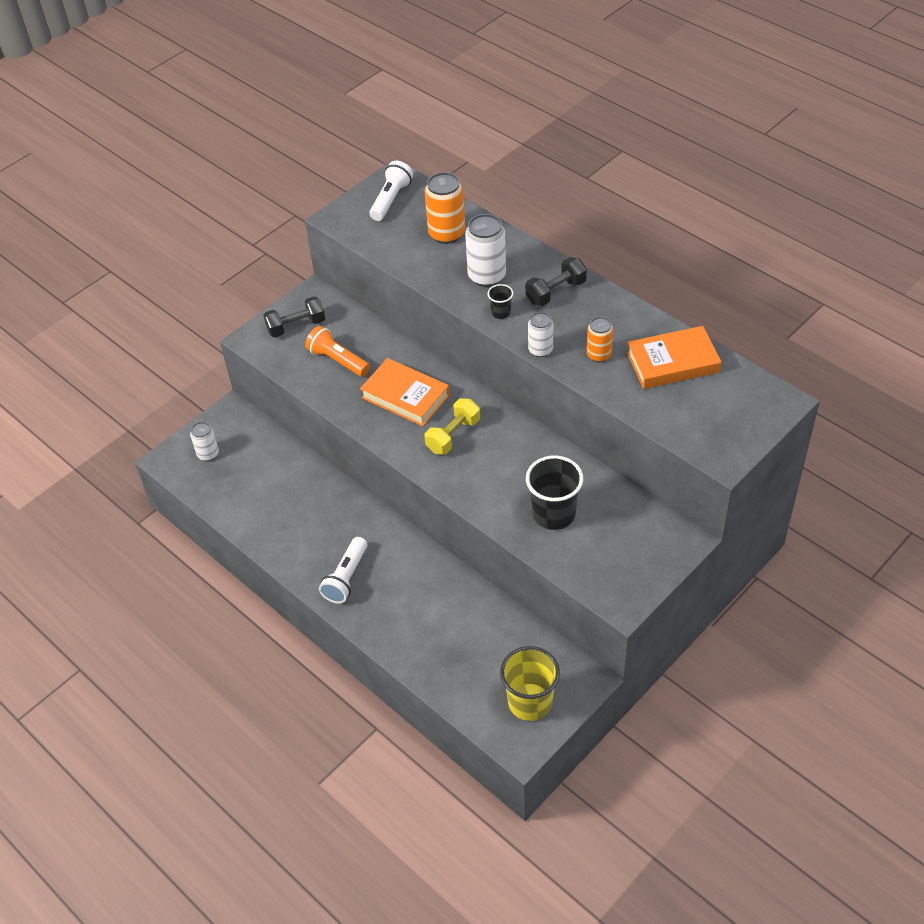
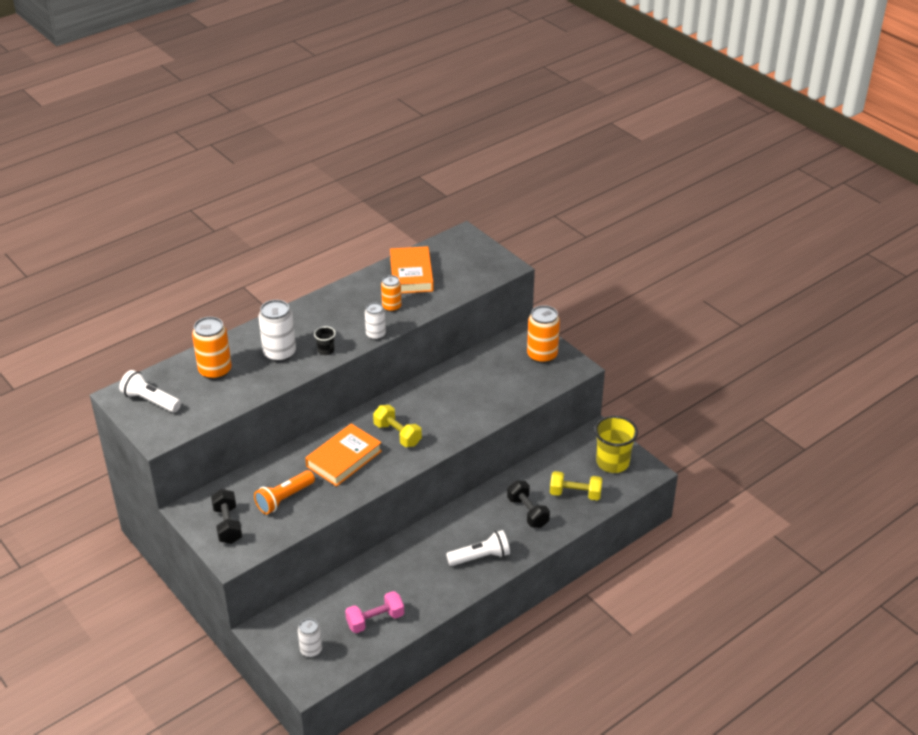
camera: 85 degrees left, 10 degrees down
(248, 498) = (375, 620): none -> pink dumbbell
(346, 578) = (480, 557): white flashlight -> white flashlight turned 45 degrees counterclockwise
(464, 664) = (575, 494): none -> yellow dumbbell
(554, 514) = (491, 389): black cup -> none
(555, 292) = (314, 319): black dumbbell -> black dumbbell (527, 512)
(637, 560) = (542, 355): none -> orange can

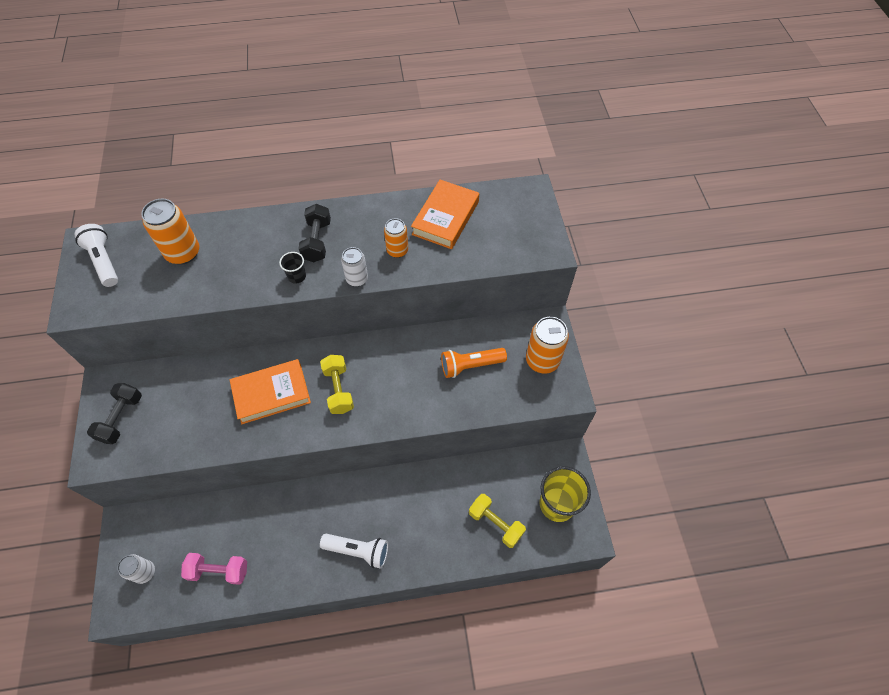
camera: 30 degrees right, 20 degrees up
(279, 353) = (253, 259): white can -> none
(284, 499) = (188, 414): orange flashlight -> orange flashlight (470, 366)
(527, 512) = (436, 520): black dumbbell -> black dumbbell (317, 241)

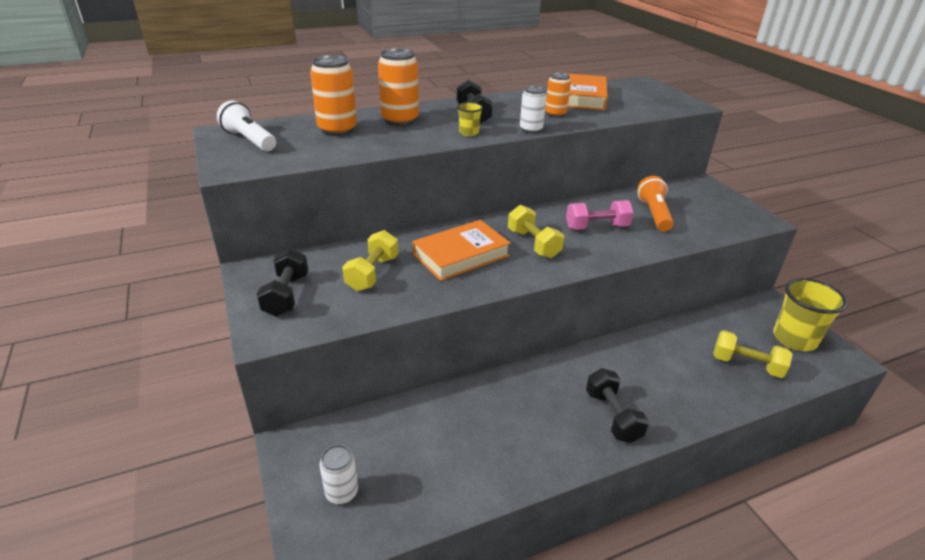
camera: 15 degrees left, 25 degrees down
(193, 404) = (372, 273): none -> yellow dumbbell
(219, 571) = (447, 470): pink dumbbell -> pink dumbbell (596, 227)
(297, 276) = (469, 133): black cup -> yellow cup
(358, 550) = (612, 416): white flashlight -> black dumbbell
(470, 366) = (654, 214): orange flashlight -> orange flashlight turned 120 degrees clockwise
(542, 360) = (717, 204): orange can -> orange can (400, 120)

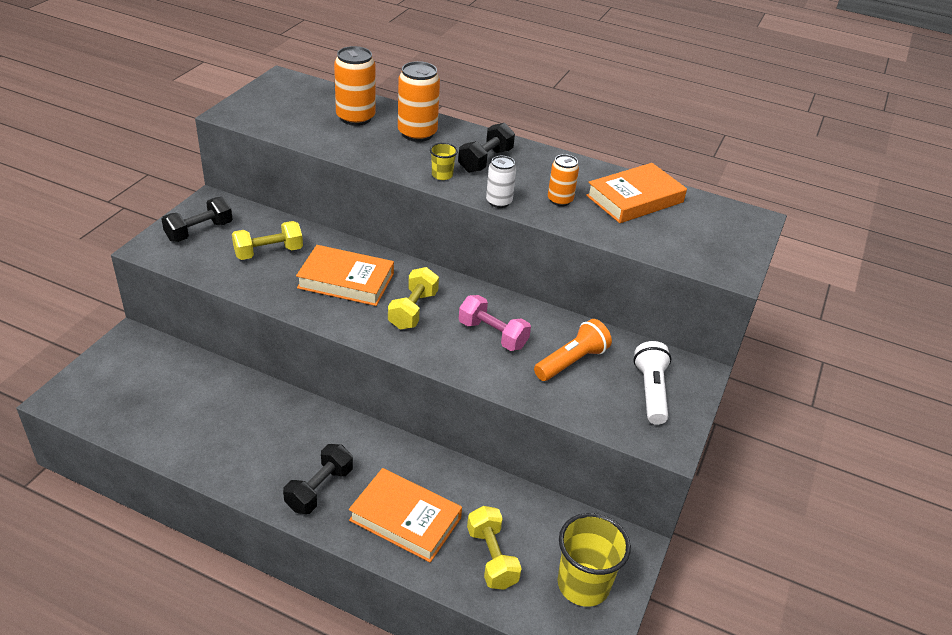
camera: 45 degrees right, 5 degrees up
(249, 140) = (285, 95): white flashlight -> white flashlight (650, 391)
(342, 492) = (111, 385): white can -> none
(680, 386) = (405, 519): none -> orange book

